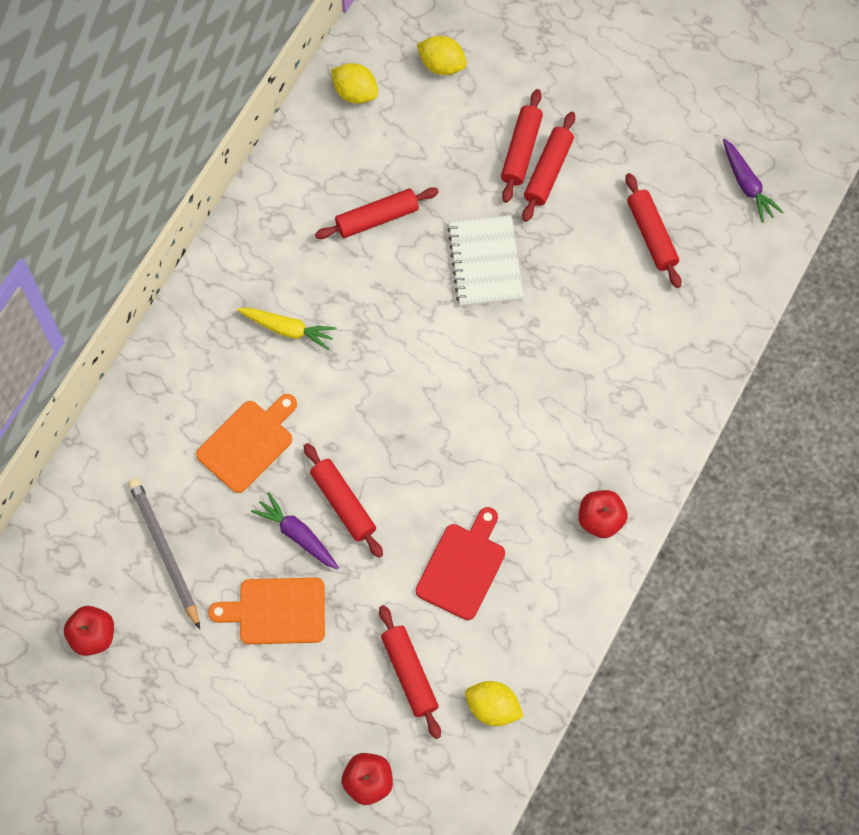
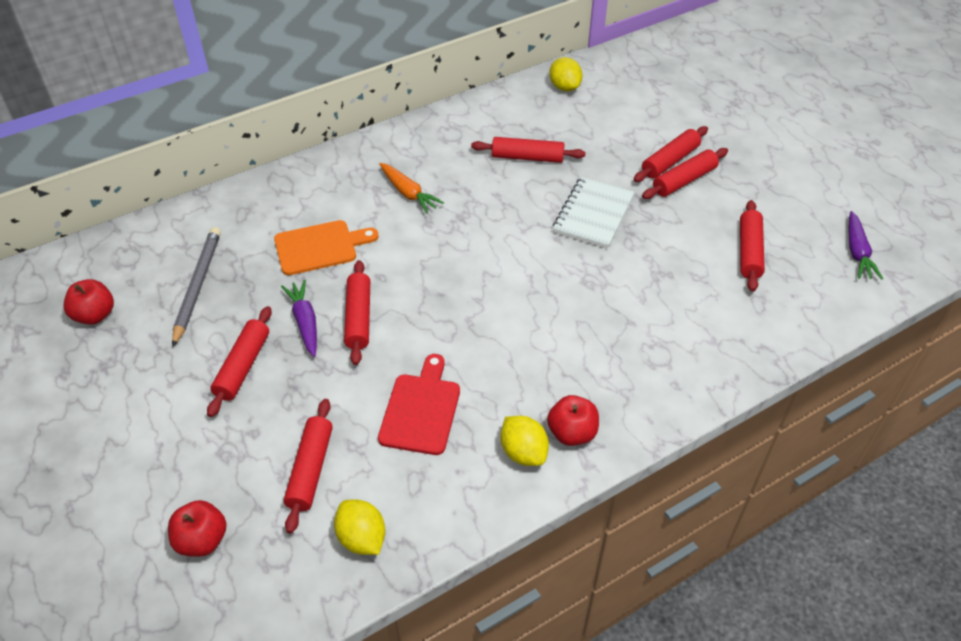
camera: 30 degrees right, 20 degrees down
(276, 611) = (243, 366): orange cutting board -> red rolling pin
(287, 329) = (408, 193): yellow carrot -> orange carrot
(442, 65) = (640, 95): yellow lemon -> yellow lemon (523, 452)
(462, 567) = (421, 410): red cutting board -> red cutting board turned 45 degrees counterclockwise

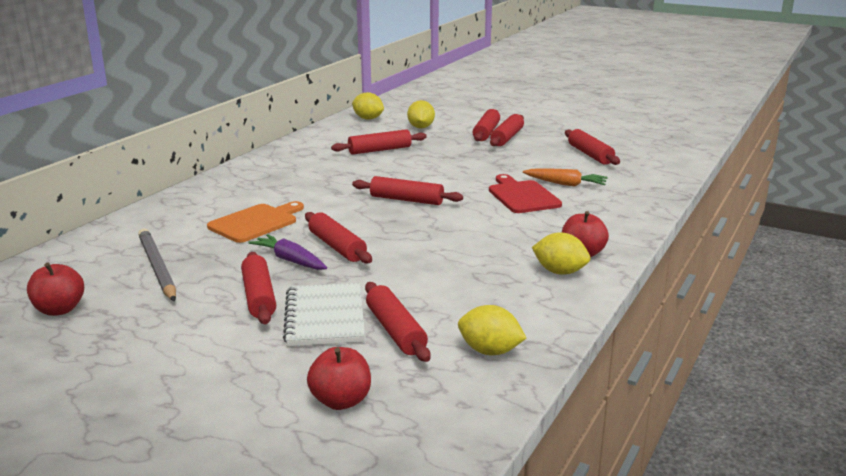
camera: 30 degrees left, 25 degrees down
(408, 193) = (302, 183): orange carrot -> orange carrot (565, 184)
(421, 410) = (451, 275): red cutting board -> red cutting board (522, 196)
(481, 264) = (406, 200): none -> red rolling pin
(593, 214) = (463, 162): white notebook -> white notebook (324, 317)
(606, 125) = (421, 127): none -> yellow lemon
(857, 252) = (655, 141): purple carrot -> none

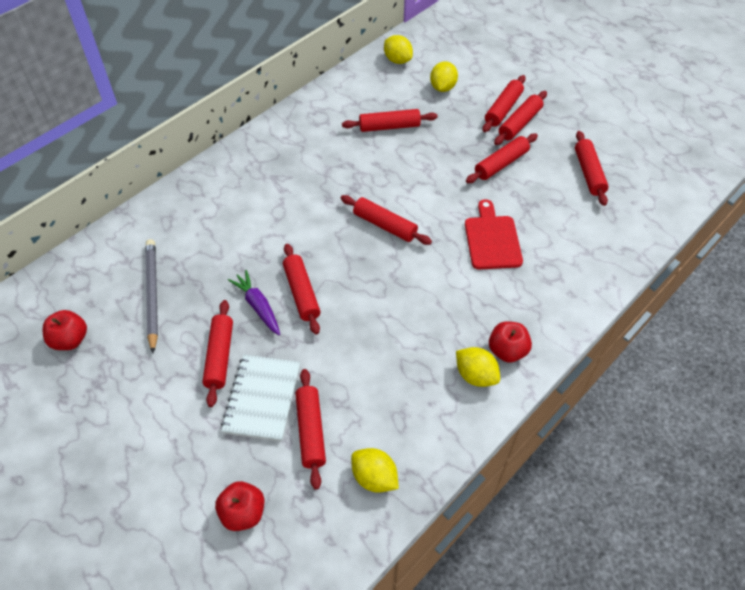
camera: 15 degrees right, 30 degrees up
(256, 222) = (245, 238): orange cutting board -> none
(503, 158) = (501, 164): none -> red rolling pin
(565, 184) = (541, 225): orange carrot -> none

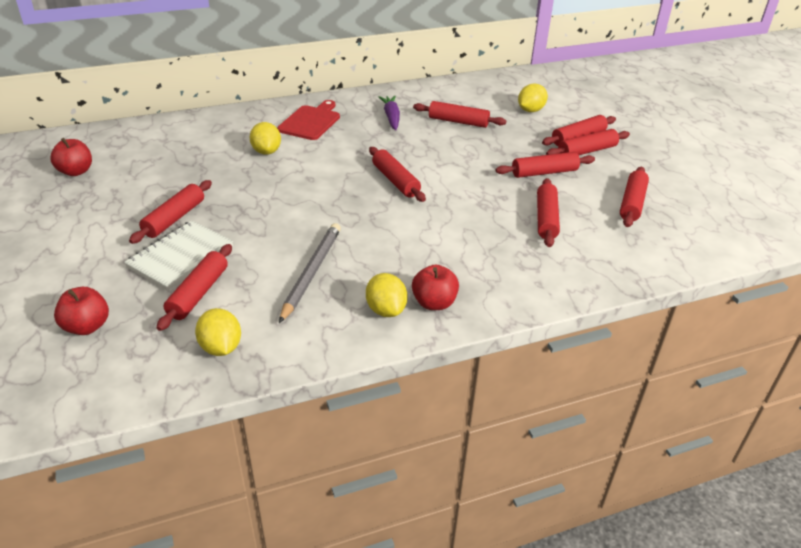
camera: 25 degrees right, 15 degrees down
(152, 294) = (162, 165): grey pencil -> grey pencil (311, 273)
(258, 306) = (236, 198): purple carrot -> purple carrot (391, 117)
(301, 293) = (281, 201): red rolling pin -> red rolling pin (546, 219)
(397, 60) = (503, 84): yellow lemon -> yellow lemon (266, 151)
(492, 239) = (489, 220): red cutting board -> red cutting board (311, 122)

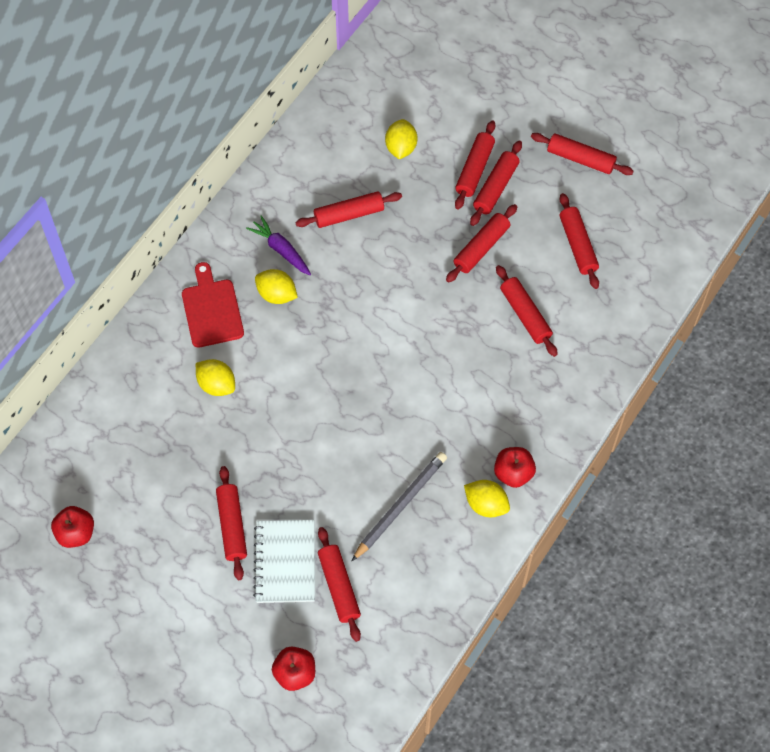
camera: 35 degrees left, 25 degrees up
(221, 347) = (407, 621): yellow lemon -> yellow lemon (276, 294)
(311, 273) = (400, 506): grey pencil -> grey pencil turned 60 degrees clockwise
(395, 181) = (367, 347): red rolling pin -> red rolling pin (580, 159)

